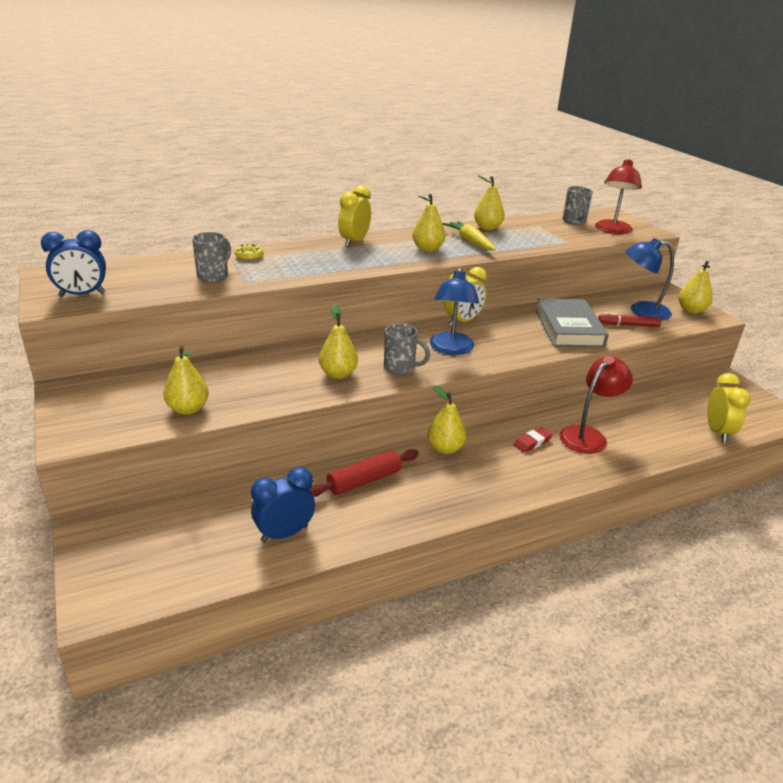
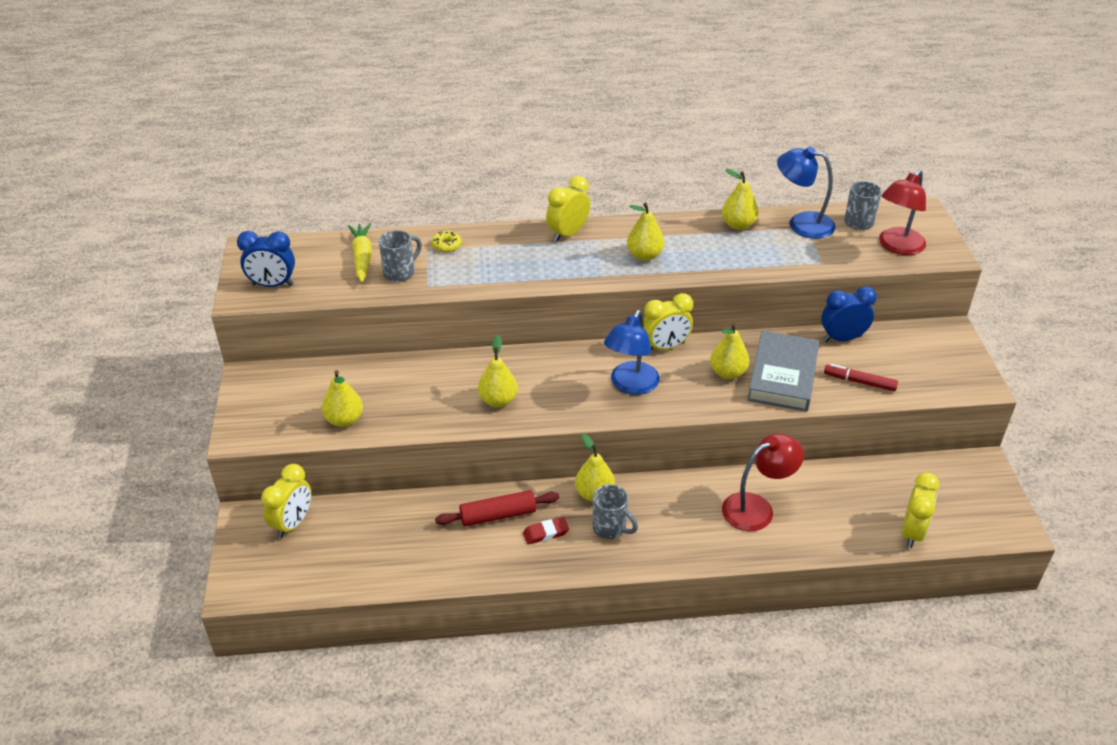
camera: 20 degrees right, 10 degrees up
(147, 527) = (292, 523): none -> yellow clock
(284, 533) = (404, 556): blue clock -> blue clock (842, 338)
(400, 368) = (564, 403): grey mug -> grey mug (610, 528)
(470, 242) = (701, 248): yellow carrot -> yellow carrot (362, 257)
(532, 442) = (689, 504): red eraser -> red eraser (546, 533)
(641, 311) = (892, 362): blue lamp -> blue lamp (801, 223)
(691, 310) = (959, 371): yellow pear -> yellow pear (728, 373)

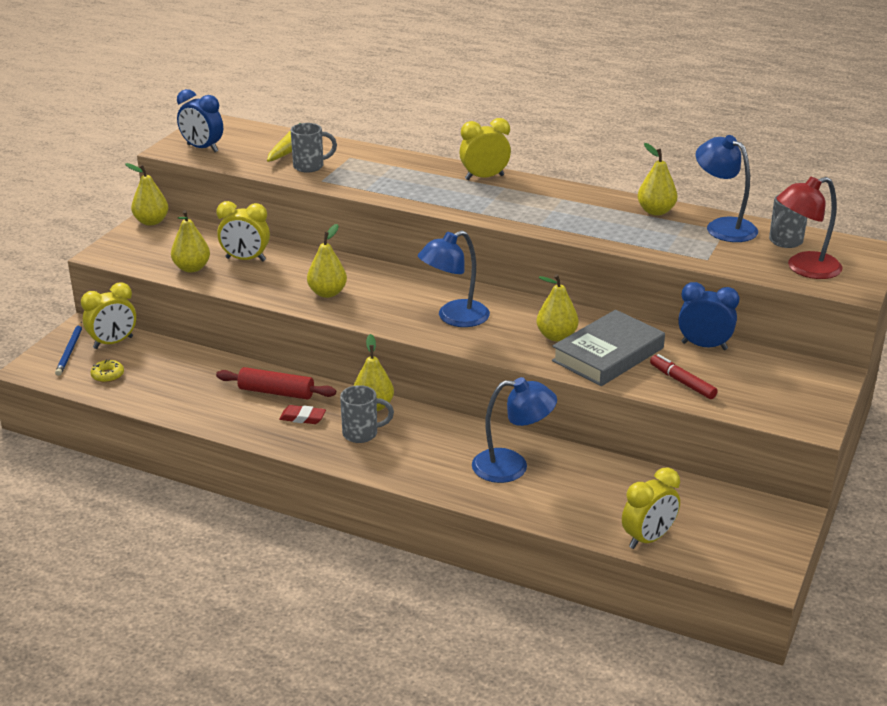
camera: 30 degrees right, 10 degrees down
(257, 551) = (70, 351): none -> blue pencil
(446, 245) = (369, 159): yellow donut -> yellow donut (108, 375)
(610, 528) = (362, 433): grey mug -> grey mug turned 75 degrees counterclockwise
(644, 255) = (536, 209): yellow pear -> yellow pear (151, 222)
(665, 347) = (518, 301): yellow clock -> yellow clock (245, 259)
(757, 508) = (512, 466): red lamp -> blue lamp

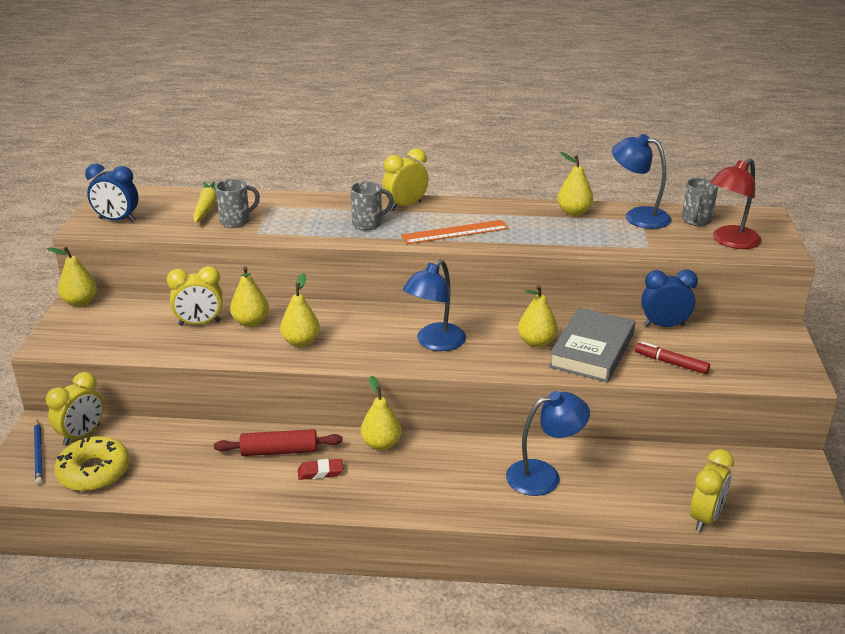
camera: 20 degrees left, 0 degrees up
(108, 375) = (94, 472): yellow donut -> yellow donut, size x2.08
(192, 268) = (150, 342): yellow pear -> yellow pear (251, 322)
(362, 433) = (387, 475): grey mug -> grey mug (368, 224)
(515, 211) = (455, 232): none -> orange ruler

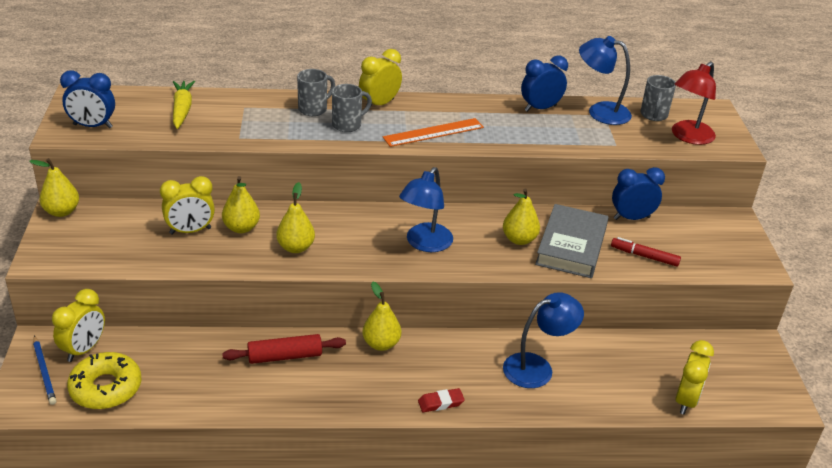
camera: 10 degrees left, 5 degrees up
(236, 221) = (215, 125): grey mug -> grey mug (313, 109)
(320, 472) = (329, 376): red eraser -> red eraser (440, 403)
(573, 212) = (540, 108): yellow pear -> blue clock

